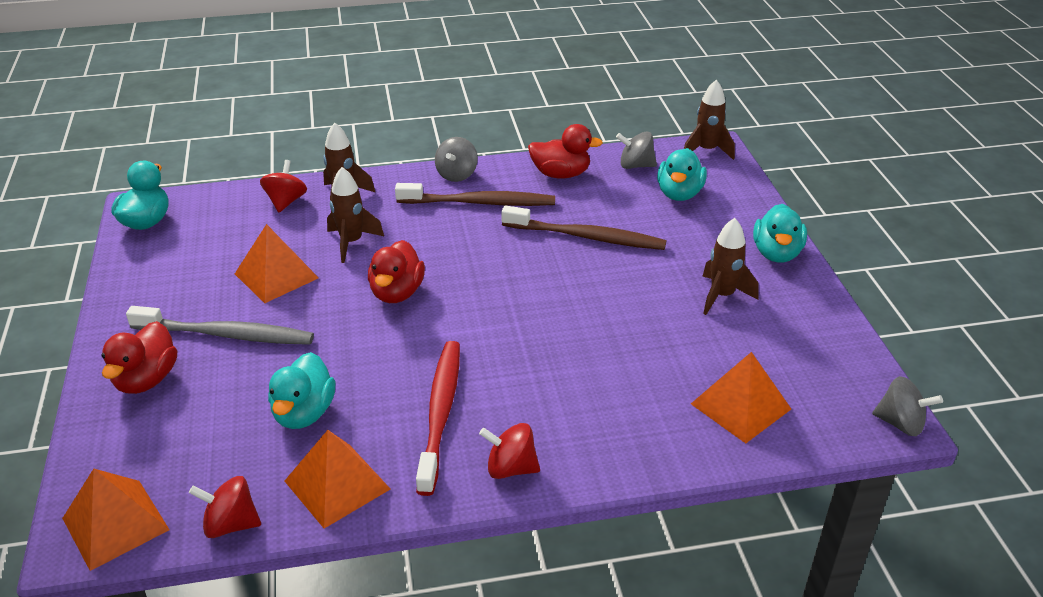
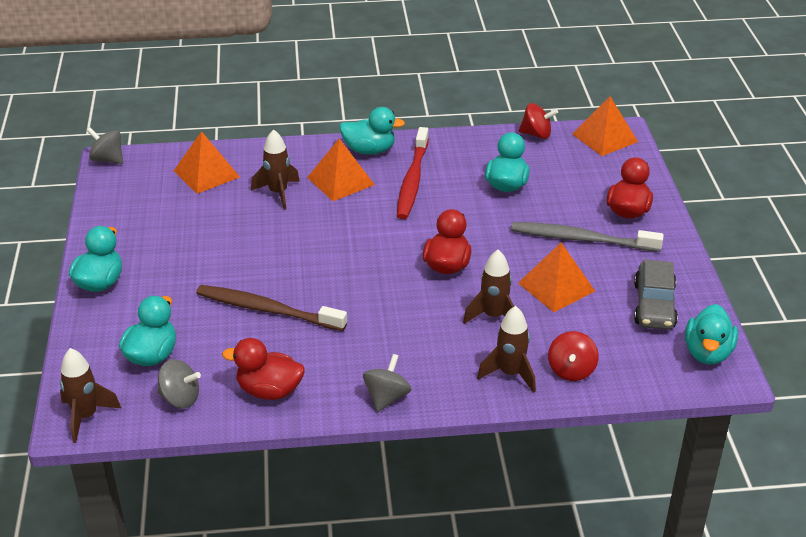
camera: 175 degrees left, 0 degrees up
(176, 262) = (654, 305): none -> grey car
(337, 485) = (477, 148): orange pyramid -> orange pyramid (341, 181)
(480, 203) = (365, 356): brown toothbrush -> none
(510, 468) = (369, 150): red spinning top -> turquoise duck
(722, 296) = (173, 247): brown rocket -> brown rocket (278, 193)

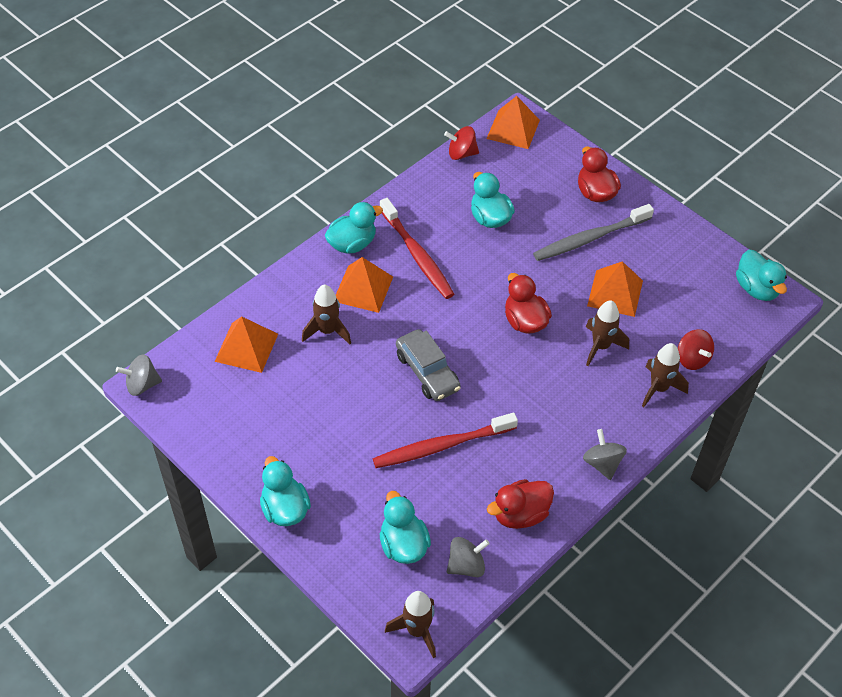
camera: 40 degrees left, 15 degrees up
(267, 309) = (441, 446): brown toothbrush -> red toothbrush
(536, 134) = (461, 153): red spinning top -> red spinning top turned 150 degrees counterclockwise
(654, 305) = (690, 269): grey car -> grey car (427, 372)

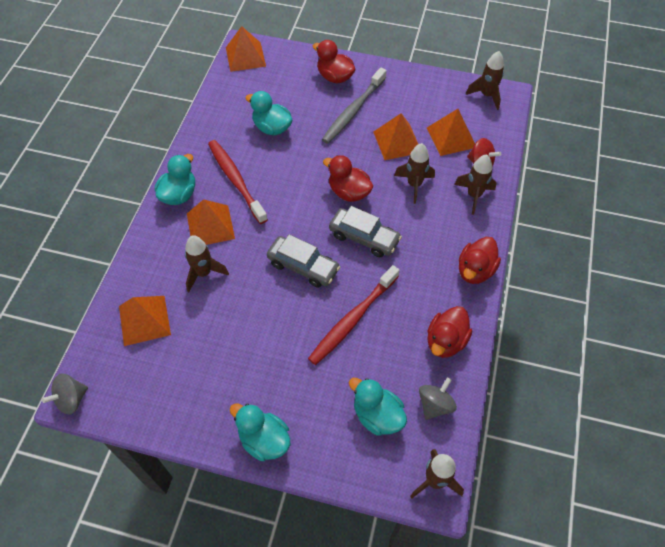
camera: 30 degrees left, 5 degrees up
(417, 255) = (236, 180): red toothbrush -> red toothbrush turned 150 degrees counterclockwise
(461, 153) = (219, 90): red spinning top -> none
(508, 374) = (364, 237): none -> grey car
(602, 463) = (475, 270): grey spinning top -> red duck
(679, 315) = (451, 137): none -> orange pyramid
(756, 288) = (486, 95): turquoise duck -> brown rocket

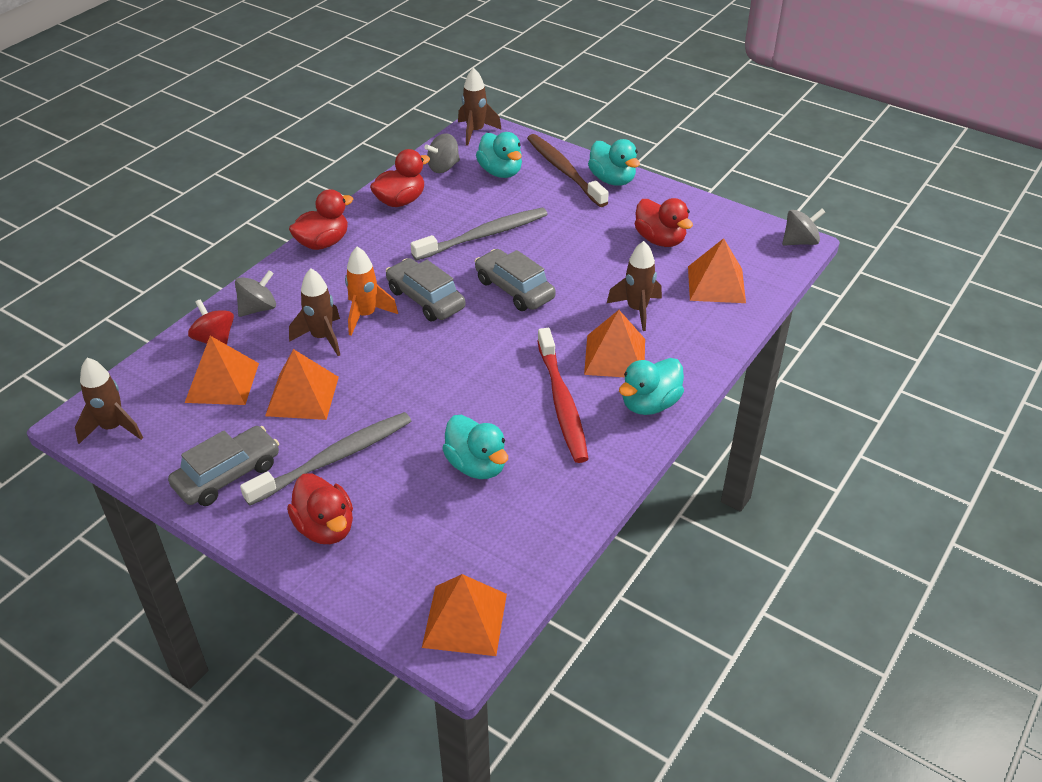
camera: 160 degrees left, 15 degrees down
(316, 440) = (564, 170): none -> brown toothbrush
(349, 192) = (413, 350): red duck -> red duck (660, 240)
(352, 319) = (484, 235): red toothbrush -> grey toothbrush
(397, 211) = (366, 315): none -> orange rocket
(403, 88) = (227, 475): none -> grey car
(474, 195) = (258, 308): brown rocket -> grey spinning top

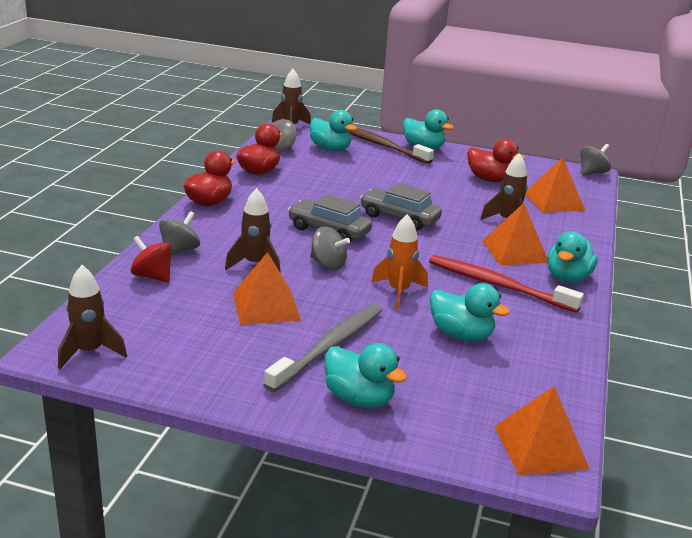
camera: 20 degrees left, 15 degrees down
(222, 382) = (181, 305): orange pyramid -> none
(227, 475) = (234, 373): grey car -> none
(325, 527) = (359, 398): red duck -> turquoise duck
(366, 315) = (284, 246): orange rocket -> orange rocket (398, 292)
(396, 348) = (328, 264): none -> grey spinning top
(484, 235) = (347, 187): grey toothbrush -> none
(562, 403) = (498, 285): red toothbrush -> red toothbrush turned 150 degrees clockwise

